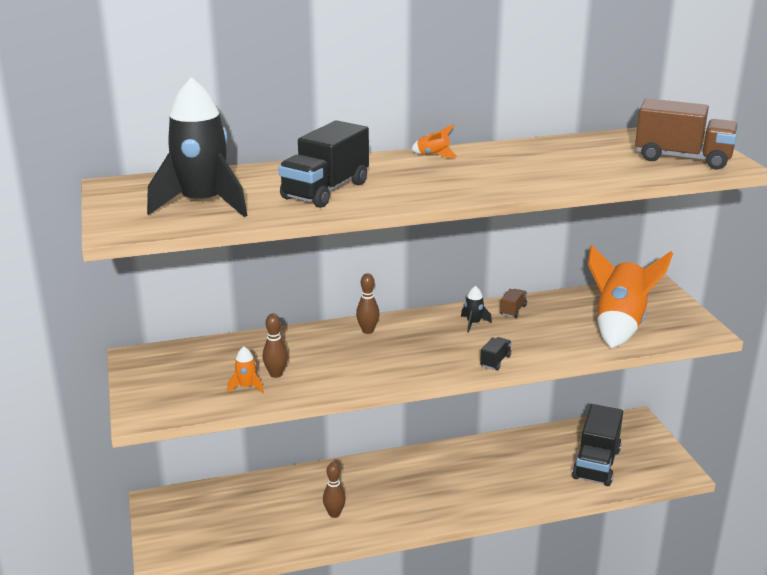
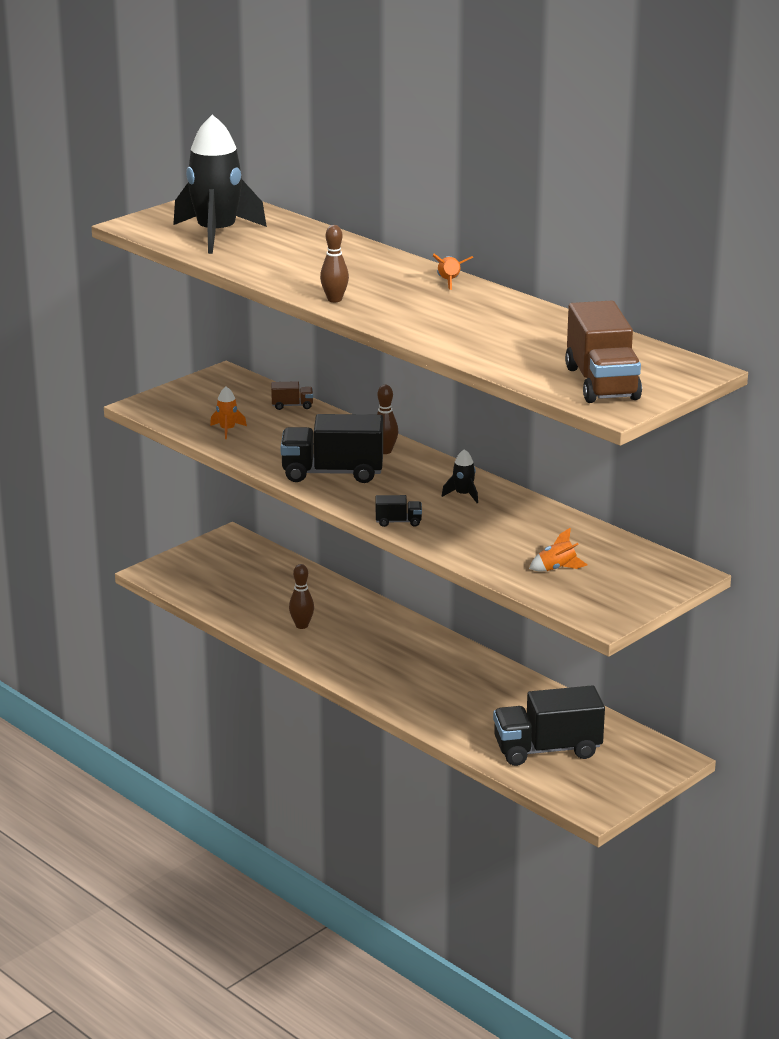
camera: 60 degrees right, 0 degrees up
(276, 374) = (261, 435): brown bowling pin -> brown bowling pin (334, 299)
(325, 190) = (301, 264): black truck -> black truck (332, 473)
(513, 310) = (518, 508): brown truck -> brown truck (292, 406)
(619, 325) = (557, 568): orange rocket -> orange rocket, size x0.40

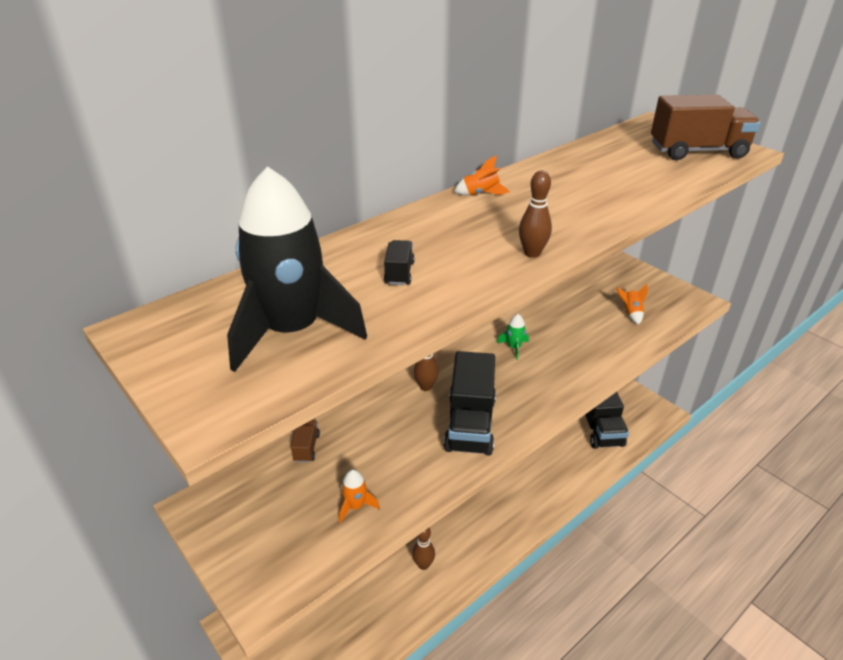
camera: 85 degrees left, 10 degrees up
(398, 522) = (567, 387): black truck -> black truck (399, 273)
(463, 495) = (514, 348): black rocket -> green rocket

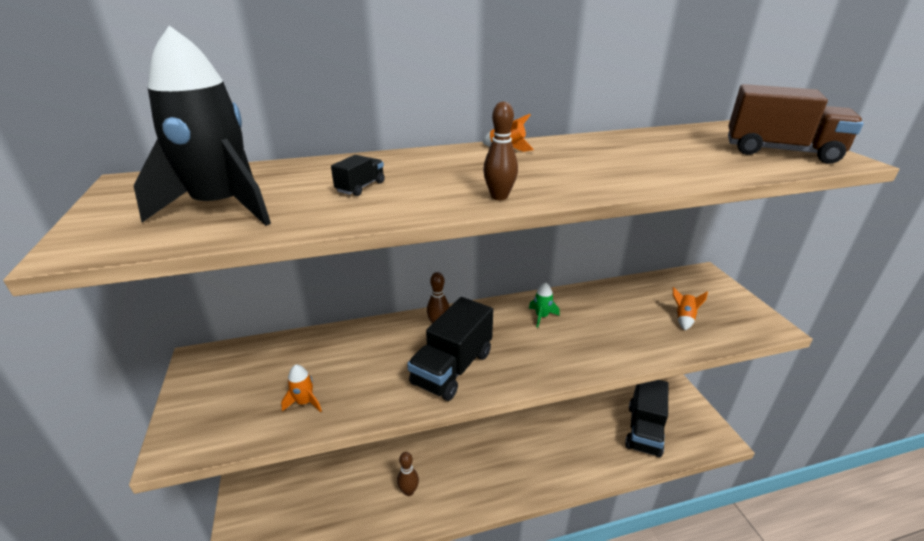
camera: 25 degrees right, 5 degrees down
(306, 448) = (308, 343): brown truck -> none

